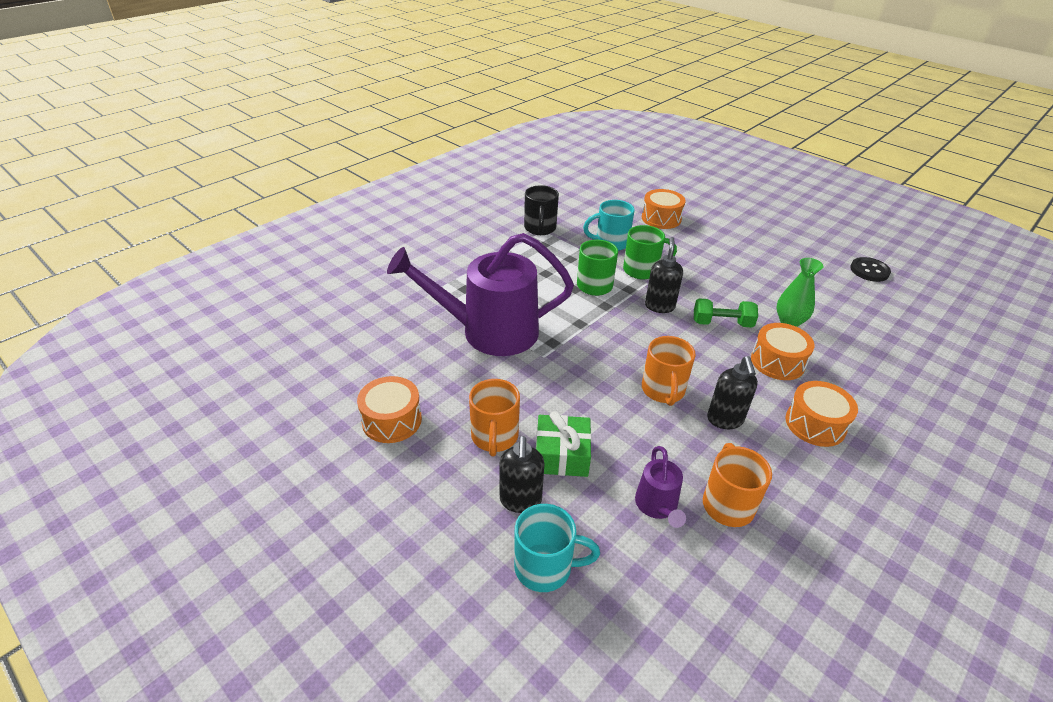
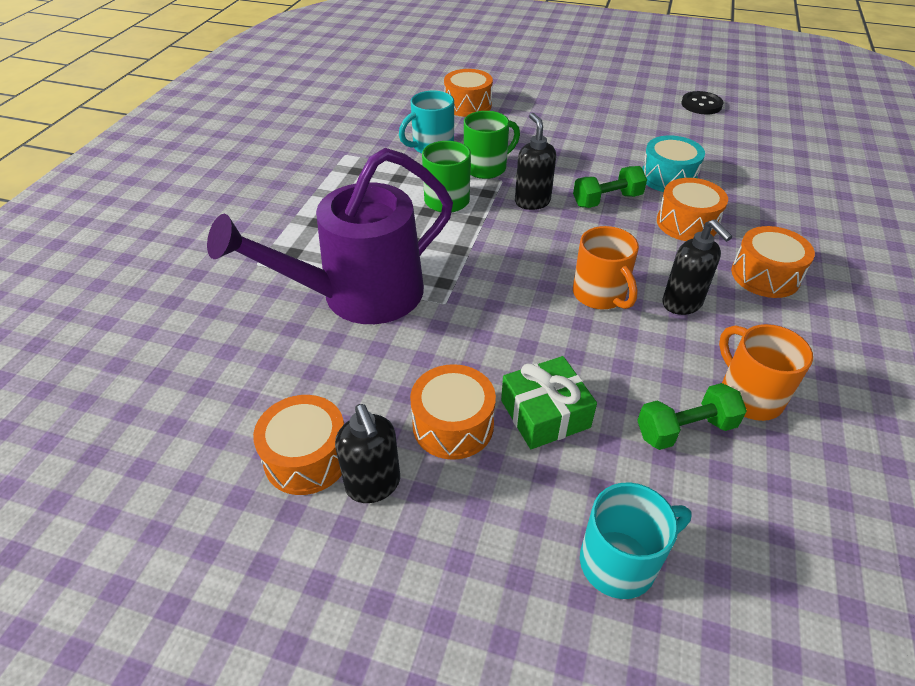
camera: 25 degrees left, 5 degrees up
(494, 437) = (453, 425): orange mug -> orange drum
(520, 501) = (536, 491): black soap dispenser -> black soap dispenser (373, 485)
(540, 228) = (339, 153): black mug -> none
(657, 506) = (685, 429): purple watering can -> green dumbbell
(789, 321) = (668, 177): green vase -> turquoise drum

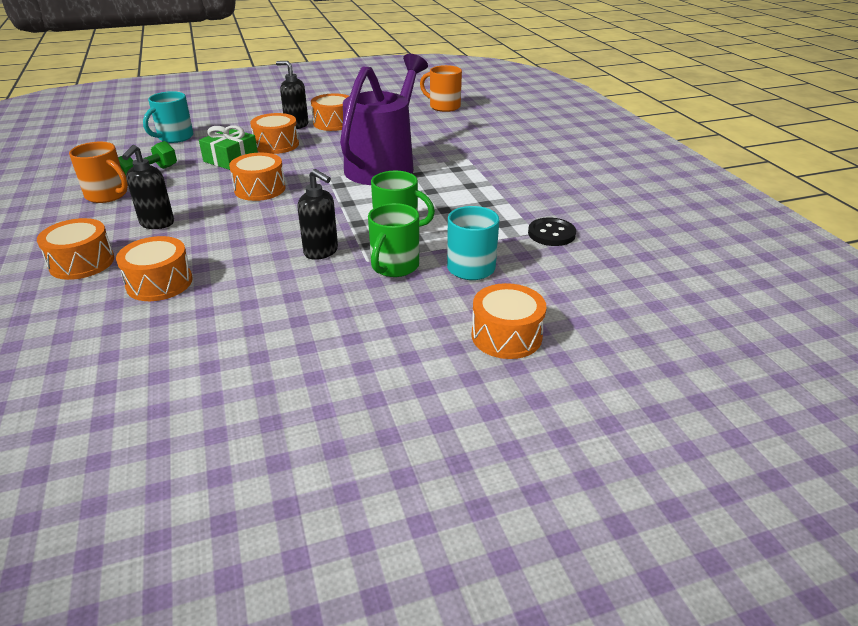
camera: 145 degrees right, 10 degrees down
(539, 316) = (260, 189): none -> orange drum
(600, 295) = (223, 210): orange mug -> orange mug (443, 106)
(607, 200) = (250, 277): green dumbbell -> none
(668, 177) = (189, 327): turquoise drum -> none
(682, 304) = (157, 224): black soap dispenser -> black soap dispenser turned 105 degrees counterclockwise
(701, 105) = (153, 502): black button -> black button (551, 234)

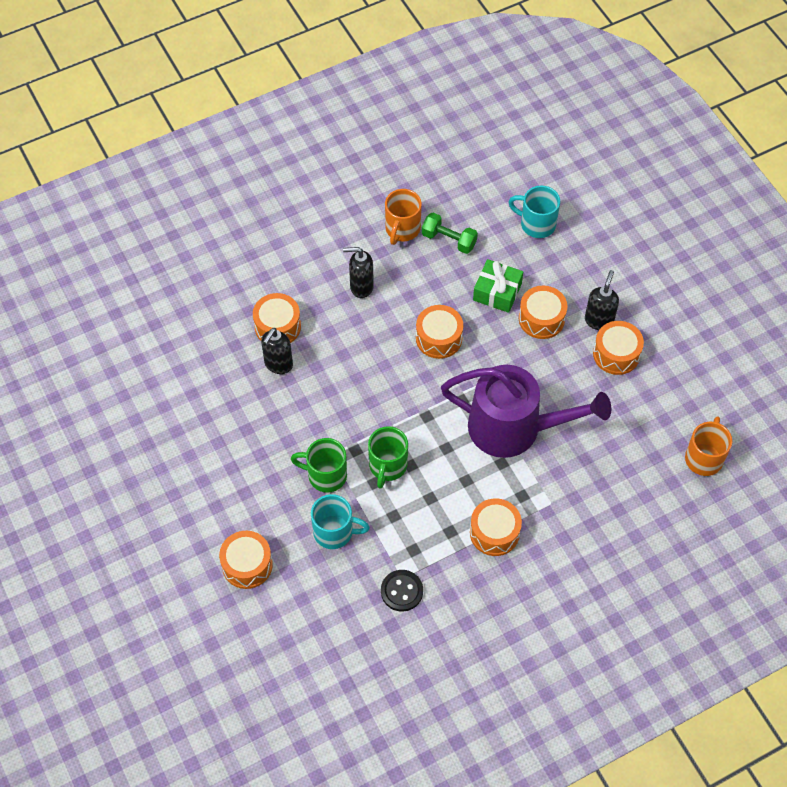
camera: 80 degrees right, 25 degrees up
(82, 263) = (295, 266): orange drum -> orange drum (494, 532)
(321, 252) = (338, 418): black soap dispenser -> black soap dispenser (278, 364)

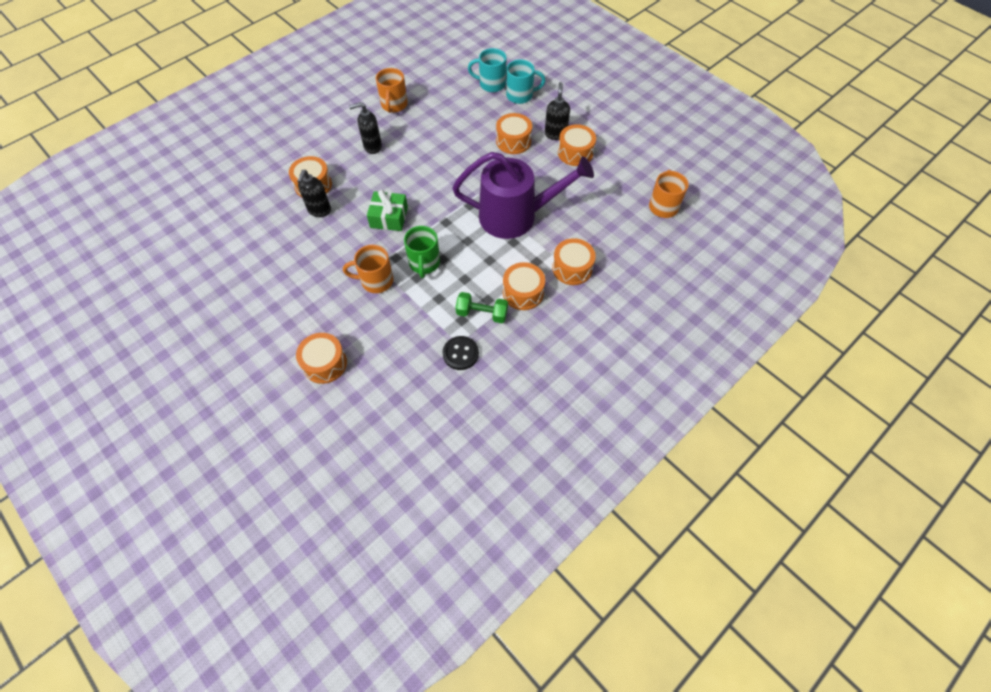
camera: 15 degrees left, 0 degrees up
(325, 475) = (376, 281): green mug -> orange mug
(335, 532) = (393, 321): turquoise mug -> turquoise mug (520, 95)
(439, 338) = (440, 168): orange drum -> orange drum (572, 268)
(449, 240) = (430, 105): green dumbbell -> green dumbbell (482, 313)
(497, 292) = (475, 130): green gift -> green gift (389, 217)

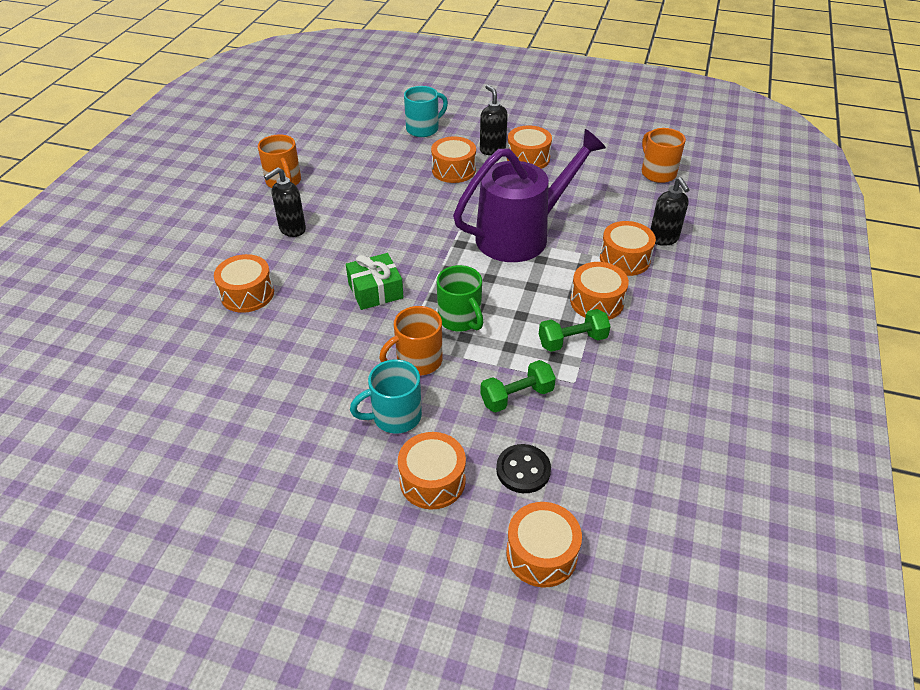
camera: 30 degrees left, 15 degrees down
(319, 210) = (278, 317): black soap dispenser -> black soap dispenser (664, 239)
(348, 440) = (541, 554): none -> orange drum
(415, 335) = (517, 396): none -> green dumbbell
(460, 353) = (587, 391): black button -> black button (523, 470)
(491, 84) = (382, 129): turquoise mug -> turquoise mug (395, 416)

